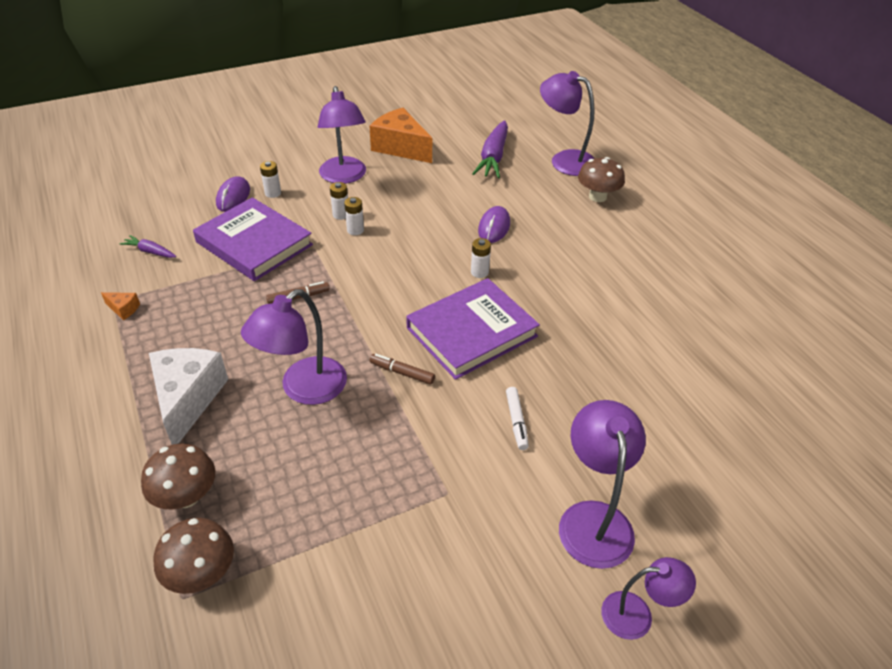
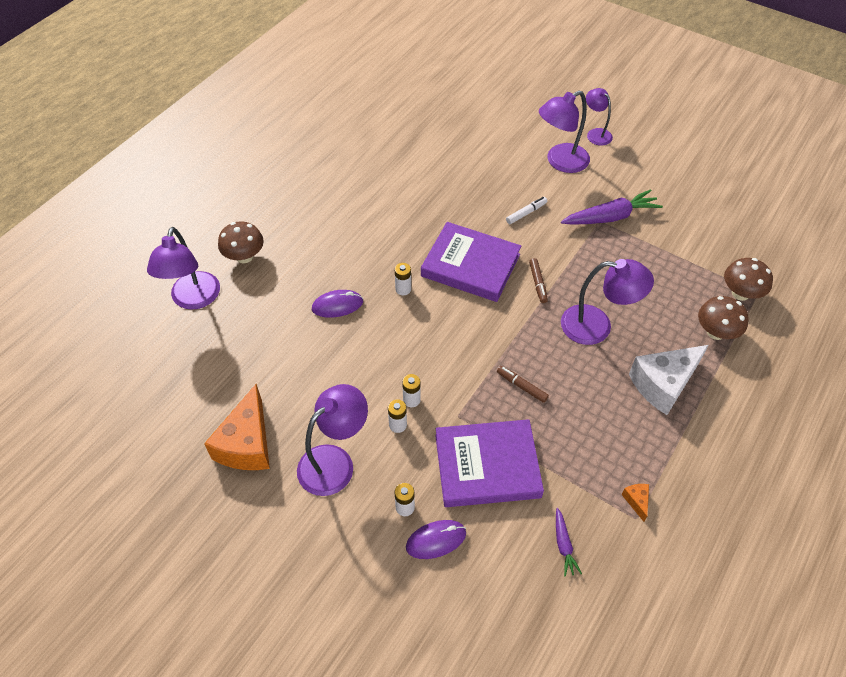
camera: 120 degrees left, 10 degrees up
(254, 243) = (487, 466): purple book -> purple book turned 75 degrees clockwise
(493, 157) = (220, 355): purple carrot -> purple carrot (610, 217)

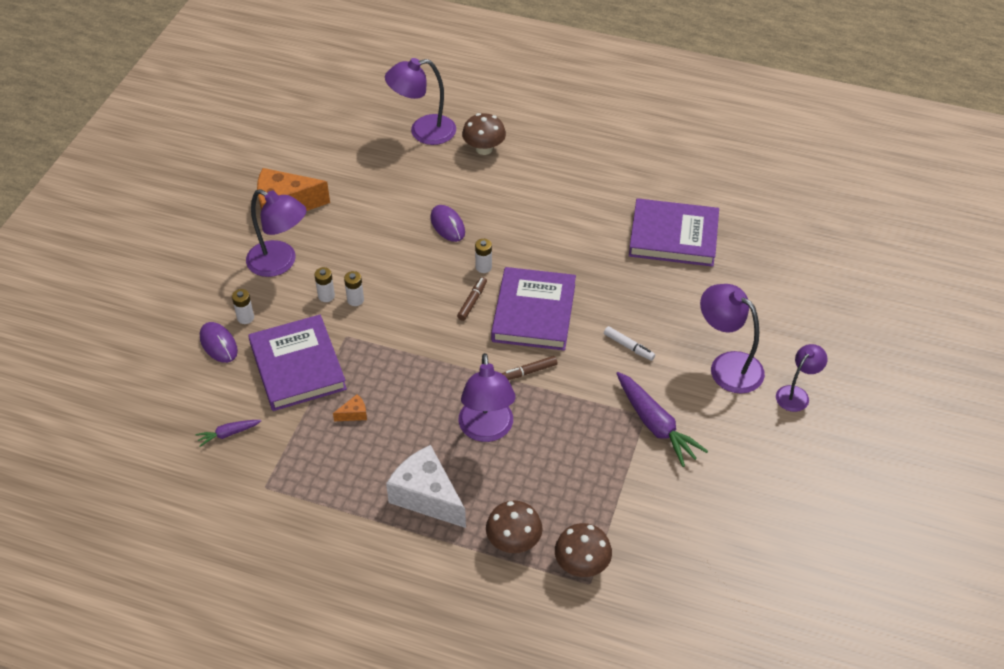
camera: 75 degrees right, 5 degrees down
(413, 157) = (673, 236): none -> purple book
(521, 386) = (392, 378): brown marker -> brown marker (472, 301)
(636, 501) = (283, 485): orange cheese -> orange cheese (354, 414)

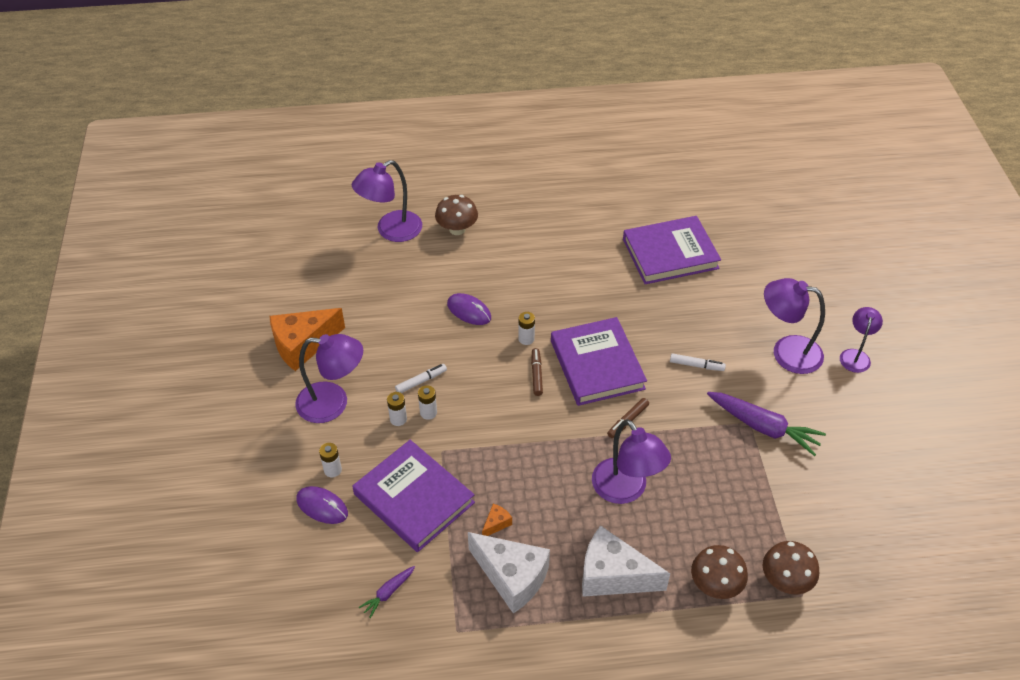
camera: 25 degrees left, 0 degrees up
(338, 462) = (512, 577): none -> white cheese
(366, 271) = (421, 381): none -> white marker

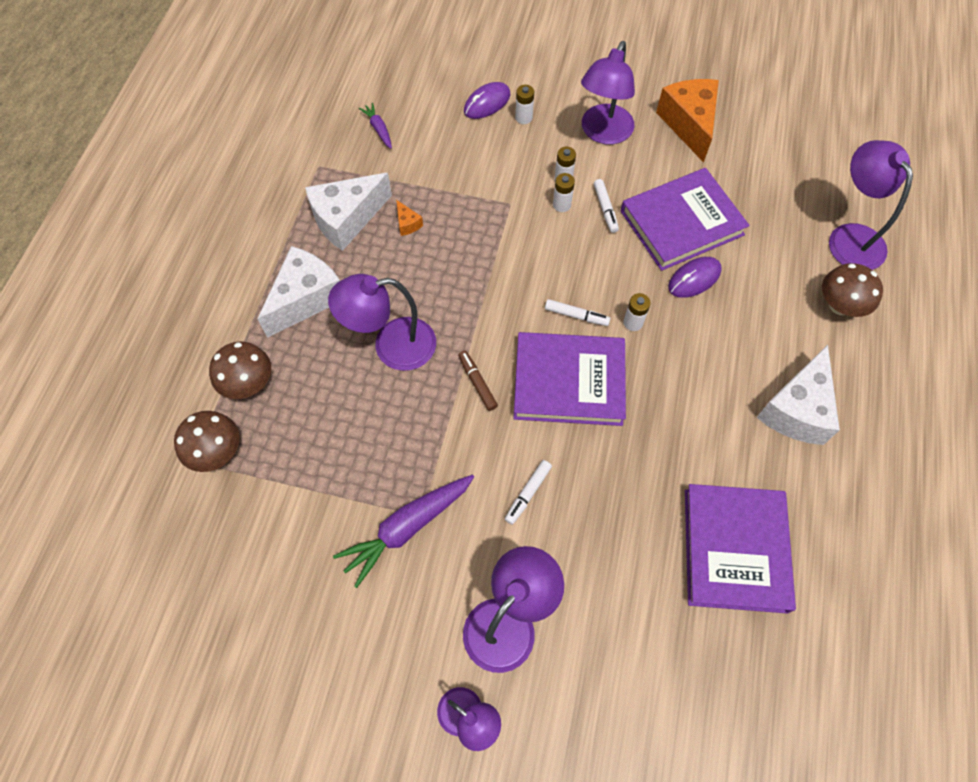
camera: 110 degrees right, 15 degrees up
(414, 498) = (465, 169): purple book -> purple book (681, 223)
(536, 374) = (576, 316): brown marker -> white marker
(554, 239) = (796, 409): none -> white cheese

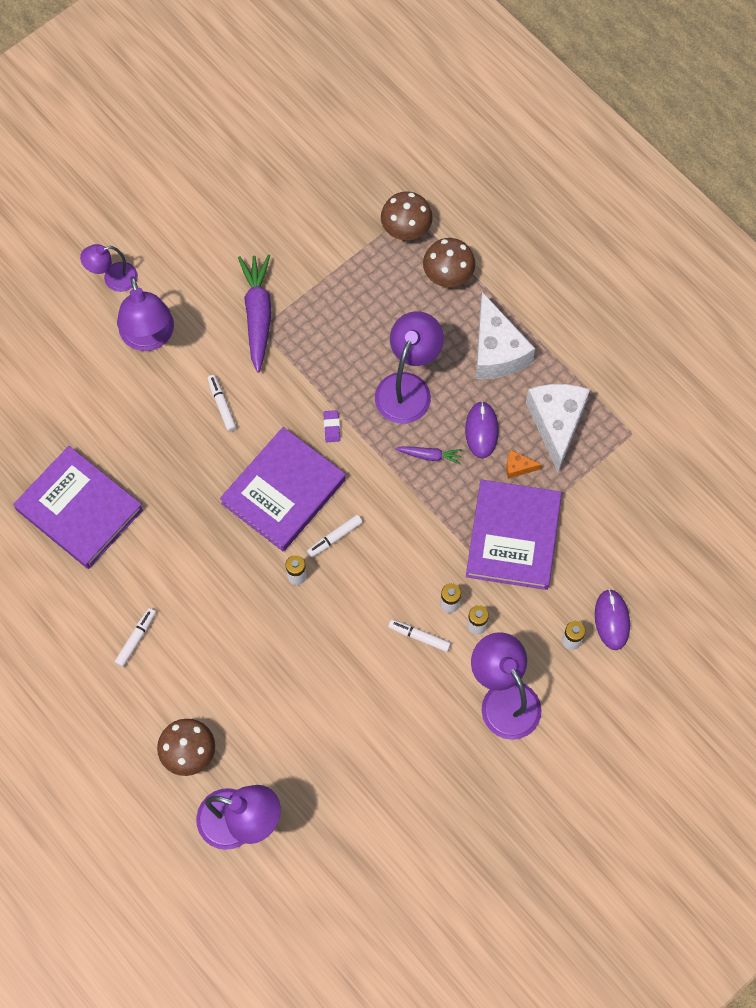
camera: 125 degrees right, 5 degrees up
(378, 129) = (643, 506): purple carrot -> purple carrot (429, 456)
(477, 383) = (332, 427): brown marker -> purple eraser
(681, 223) = (359, 689): purple book -> purple book (513, 537)
(689, 124) = (459, 786): orange cheese -> none
(694, 279) = (299, 655): purple mouse -> purple mouse (481, 430)
(796, 409) = (136, 638): white cheese -> white marker

